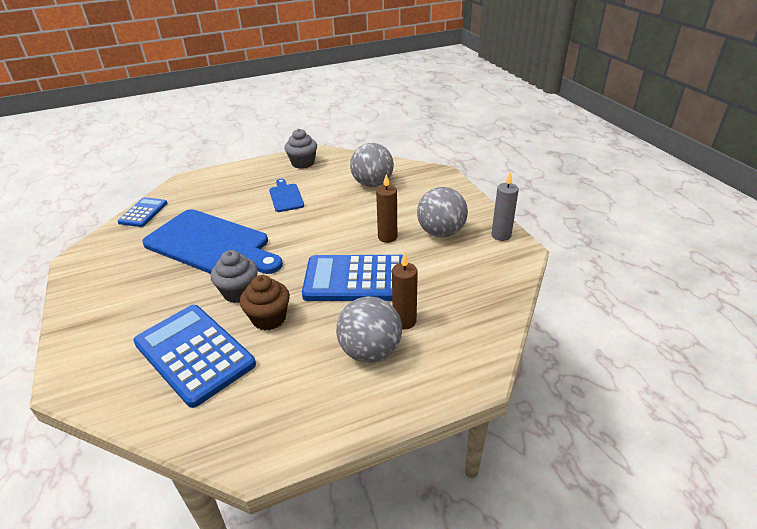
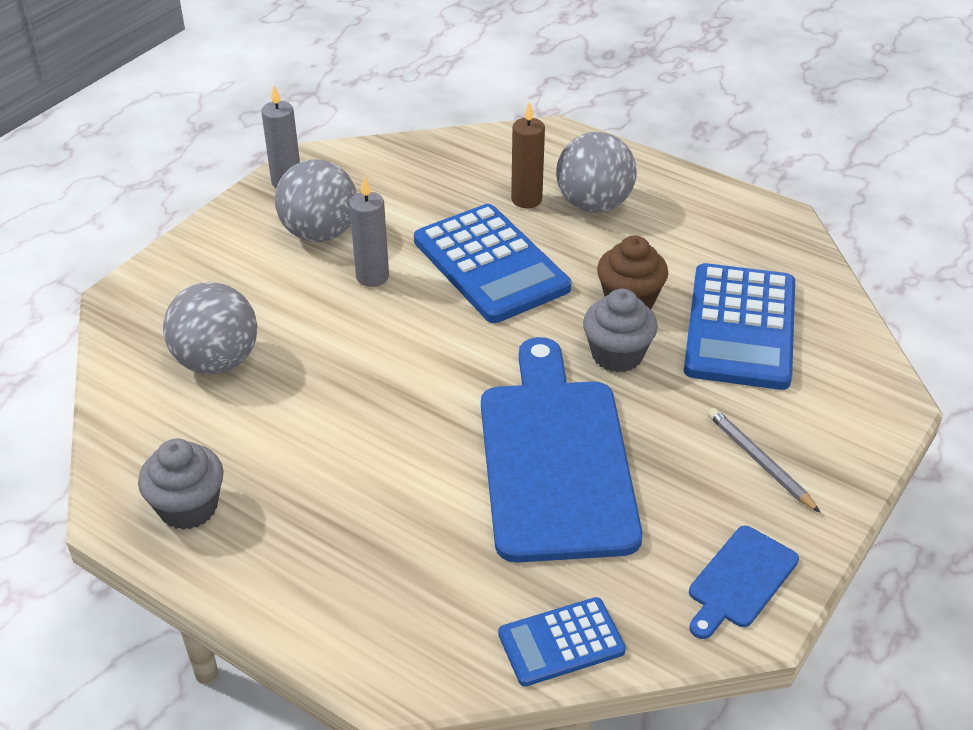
camera: 125 degrees left, 5 degrees up
(120, 303) = (759, 461): none -> grey pencil
(285, 197) = (342, 454): blue cutting board -> blue cutting board (740, 580)
(387, 237) = (372, 277): brown candle -> grey candle

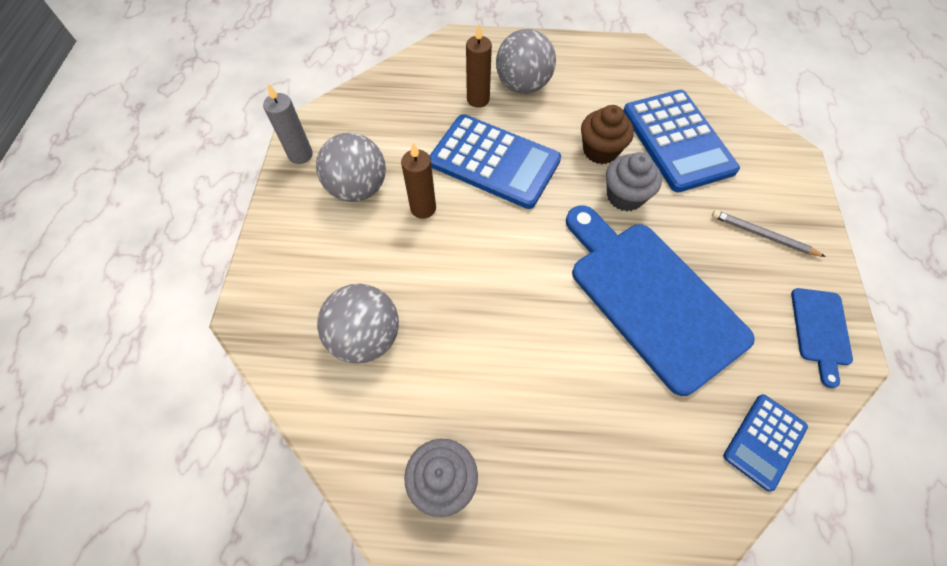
camera: 30 degrees left, 20 degrees up
(372, 277) = (423, 208): grey candle -> brown candle

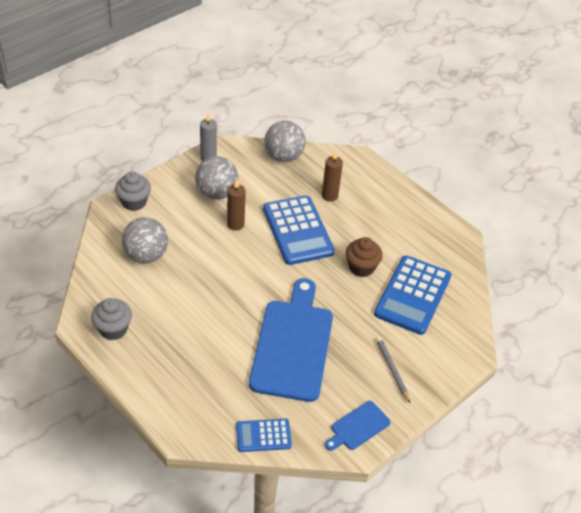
camera: 40 degrees right, 15 degrees down
(523, 85) = (364, 206): grey ball -> grey ball (283, 156)
(625, 196) = (343, 296): grey cupcake -> grey cupcake (134, 202)

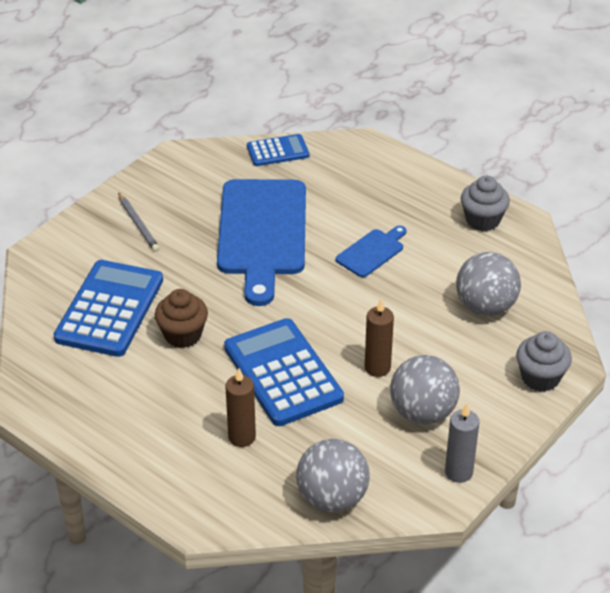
camera: 175 degrees right, 5 degrees down
(358, 427) = (176, 170): blue cutting board -> blue cutting board (372, 252)

